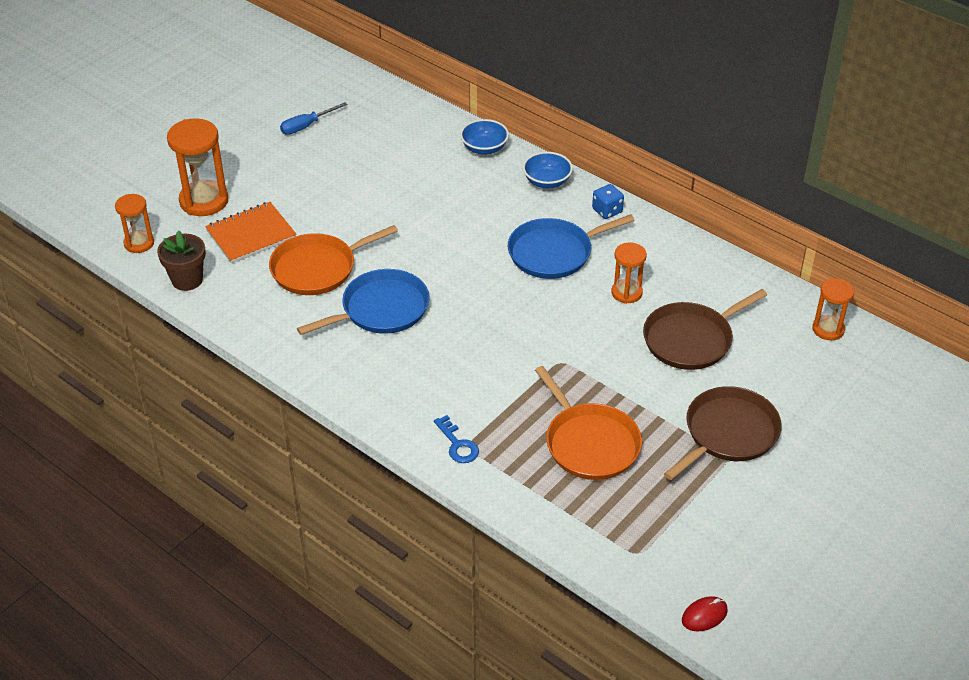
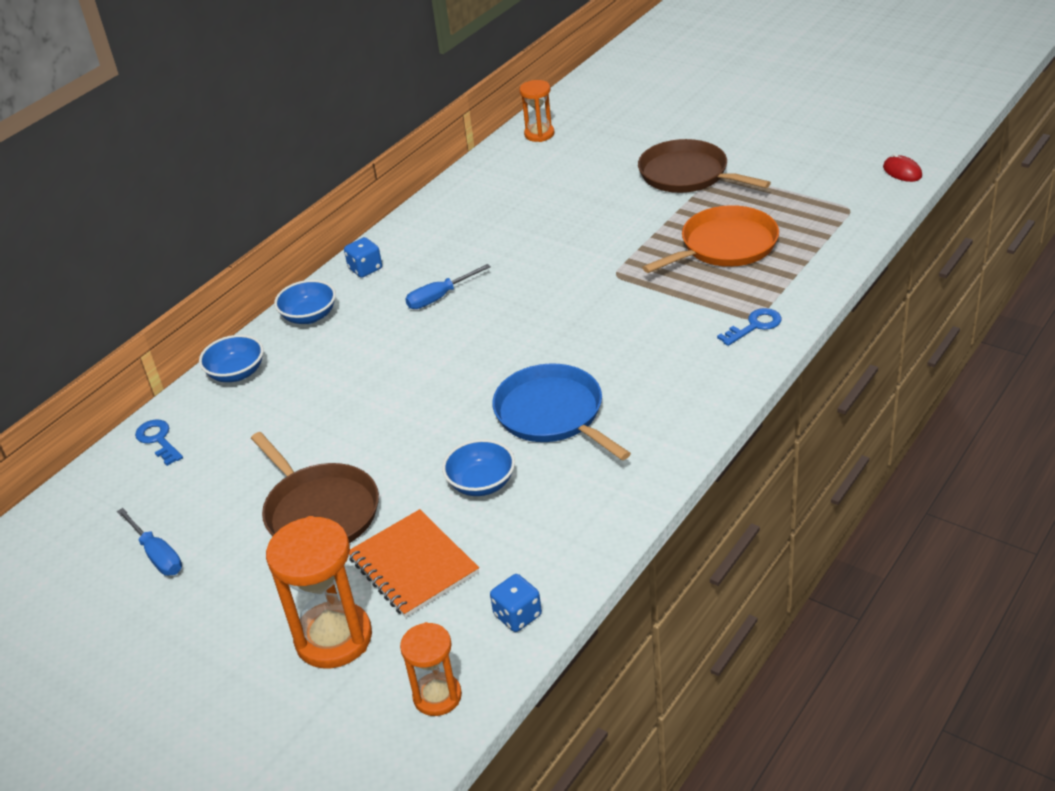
camera: 90 degrees left, 5 degrees down
(187, 280) = (517, 615): brown flower pot -> blue dice
(318, 268) = (481, 483): orange pan -> blue bowl
(420, 117) = (158, 440): none -> blue key
(554, 253) = (440, 297): blue pan -> blue screwdriver
(626, 293) = (502, 244): orange hourglass -> none
(691, 339) = (566, 202): brown pan -> brown pan (319, 511)

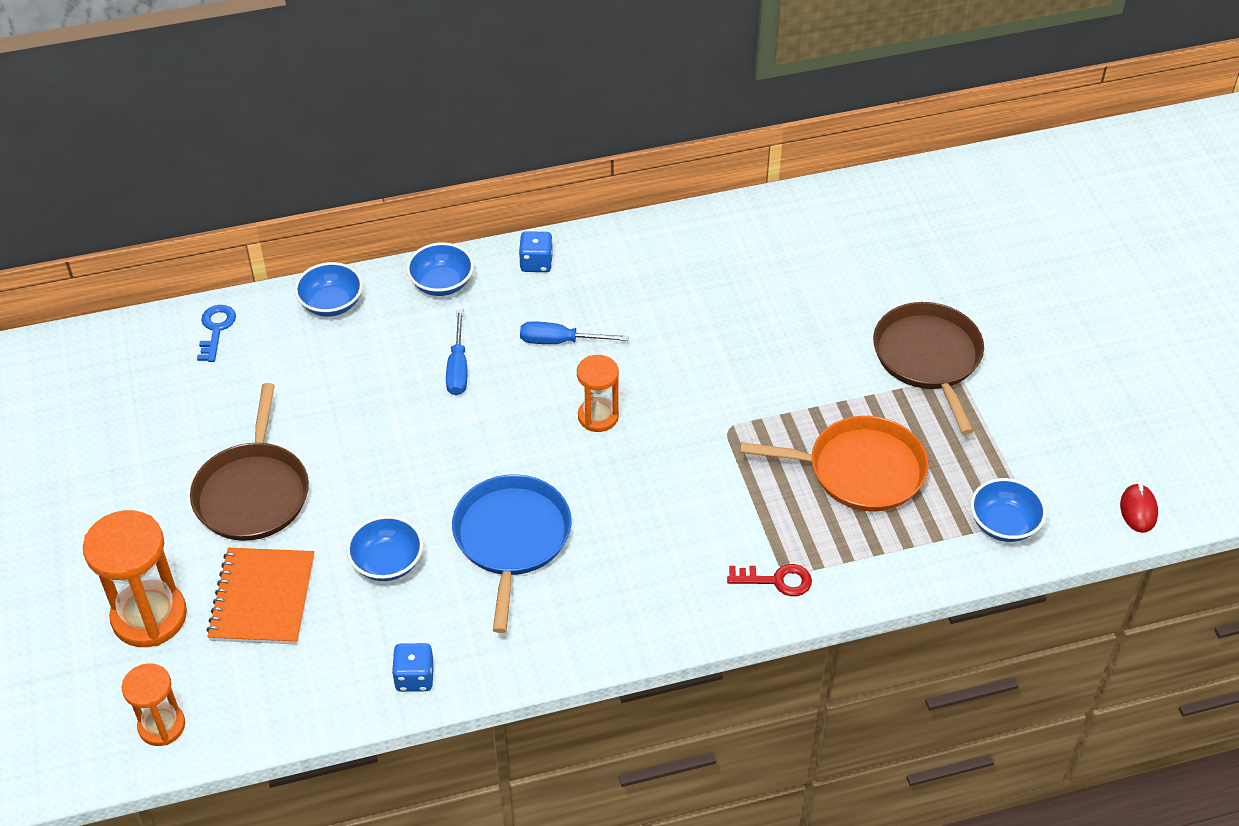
camera: 35 degrees right, 10 degrees up
(157, 555) = (114, 442): blue screwdriver -> blue screwdriver (458, 368)
(517, 615) = (283, 705): blue dice -> blue dice (414, 677)
(539, 134) = (852, 206): orange hourglass -> orange hourglass (598, 416)
(754, 326) = (776, 580): blue key -> red key
(842, 220) = (1004, 524): none -> blue bowl

